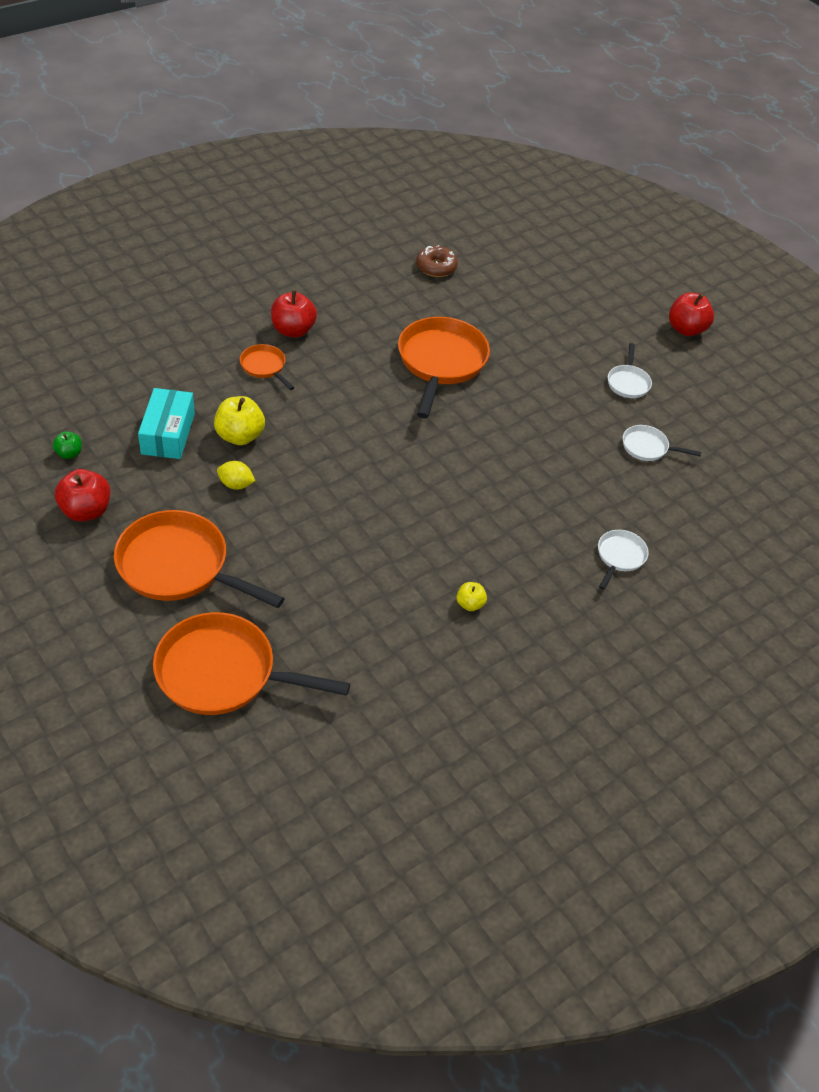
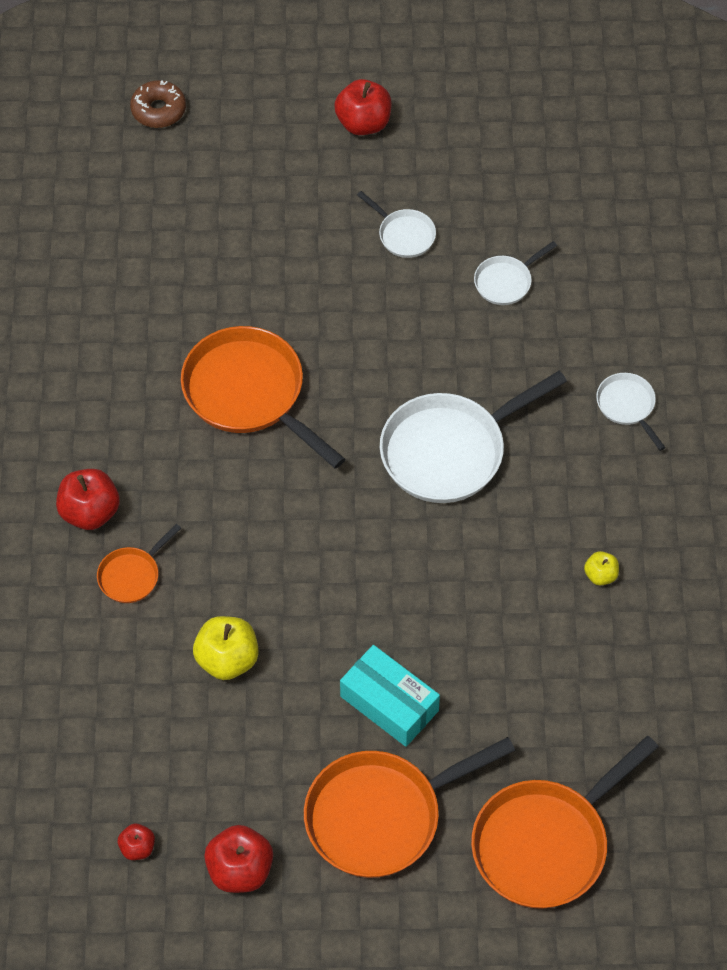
camera: 50 degrees left, 10 degrees up
(69, 453) = (137, 848): green apple -> red apple
(168, 433) = (174, 730): turquoise box -> turquoise box (389, 703)
(236, 484) = (299, 702): yellow lemon -> none
(264, 367) = (132, 575): orange pan -> orange pan turned 45 degrees counterclockwise
(436, 267) = (85, 299): brown donut -> brown donut (158, 110)
(491, 476) = (449, 451): none -> white pan

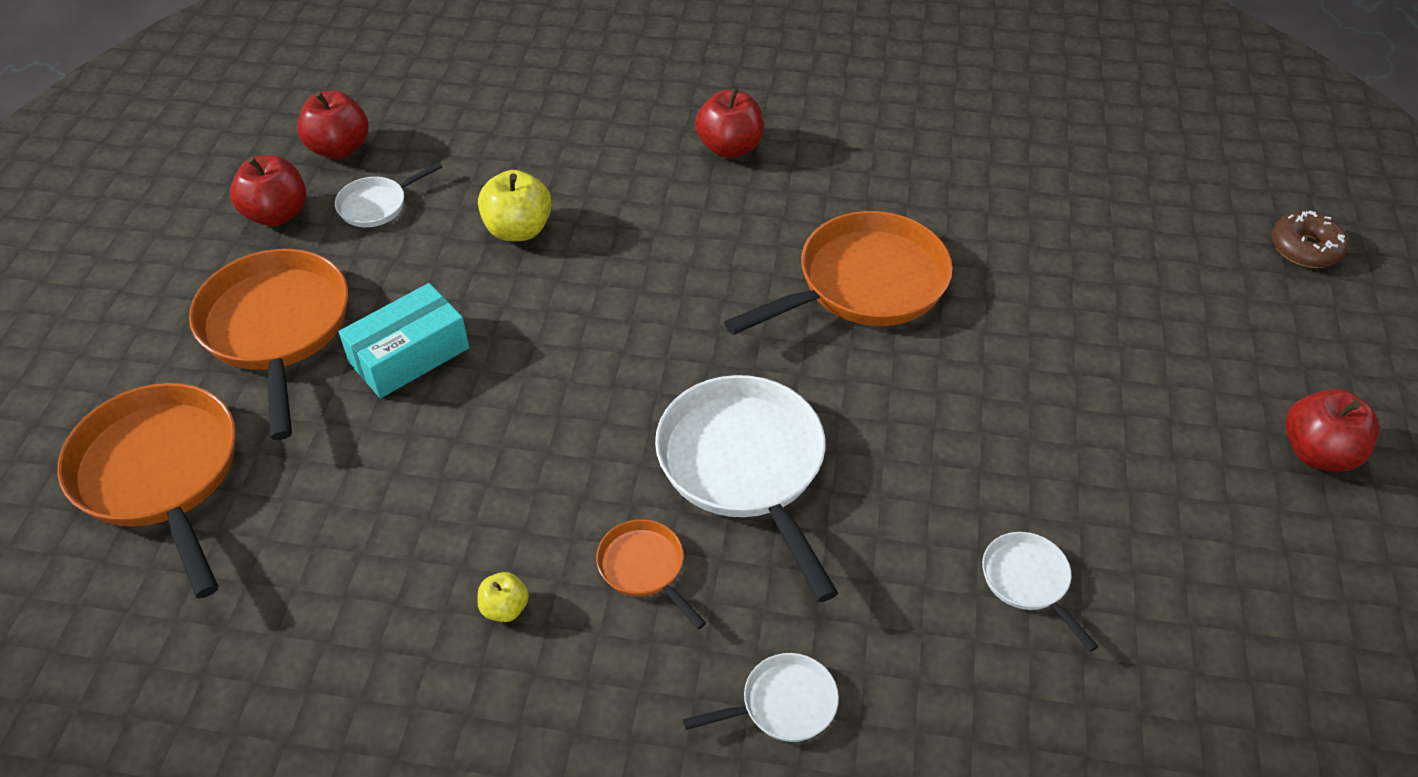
camera: 100 degrees right, 10 degrees down
(132, 575) = (644, 170): orange pan -> orange pan (644, 568)
(137, 848) = (339, 148): red apple -> red apple, size x1.83
(404, 235) = (1114, 470): white pan -> white pan (377, 205)

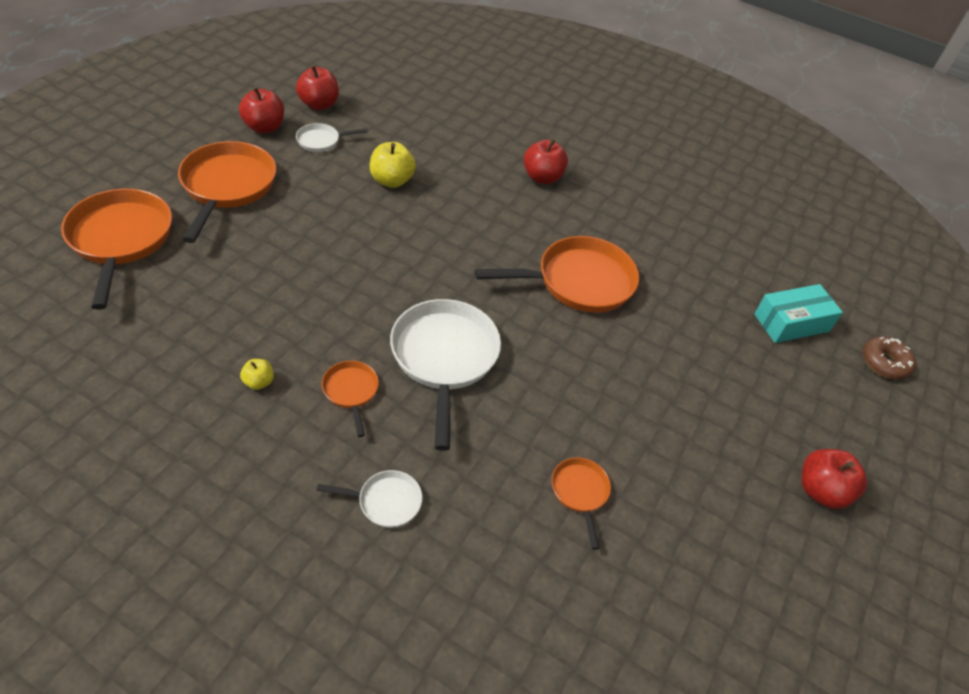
camera: 15 degrees right, 0 degrees up
(409, 355) = (290, 226): turquoise box -> turquoise box (791, 323)
(1028, 581) = (580, 492): white pan -> orange pan

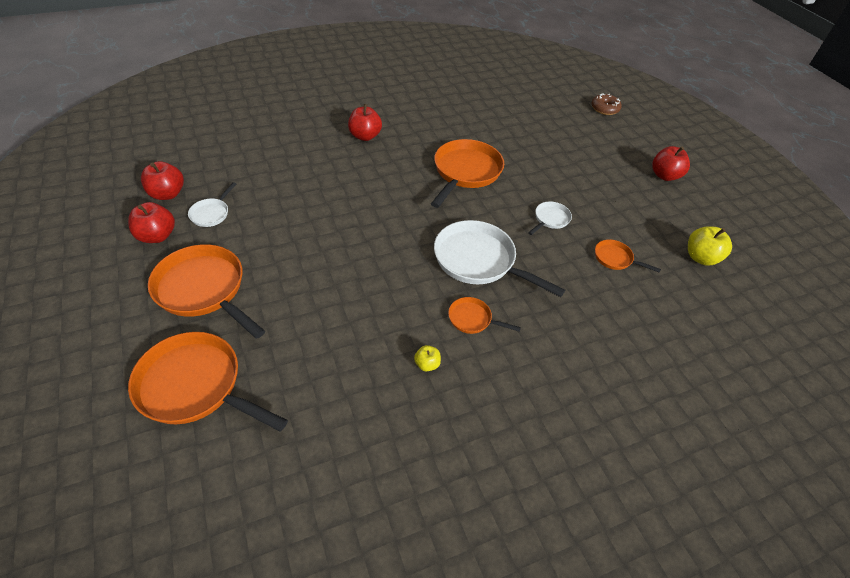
camera: 50 degrees left, 0 degrees up
(385, 501) = (570, 346): white pan -> white pan (550, 219)
(392, 181) = (295, 201): yellow apple -> yellow apple (700, 257)
(791, 323) = (558, 119): turquoise box -> none

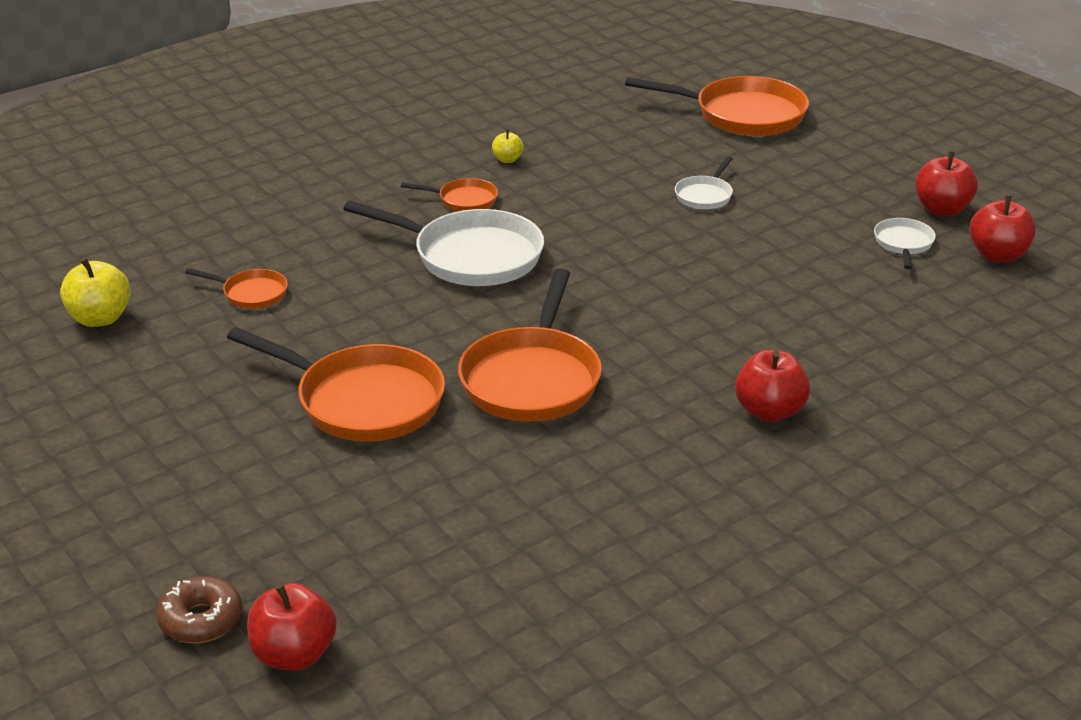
camera: 170 degrees right, 15 degrees down
(204, 290) = (817, 174): orange pan -> orange pan (363, 401)
(550, 219) = (359, 329): white pan -> white pan (704, 195)
(664, 176) = (103, 453): red apple -> red apple (294, 655)

